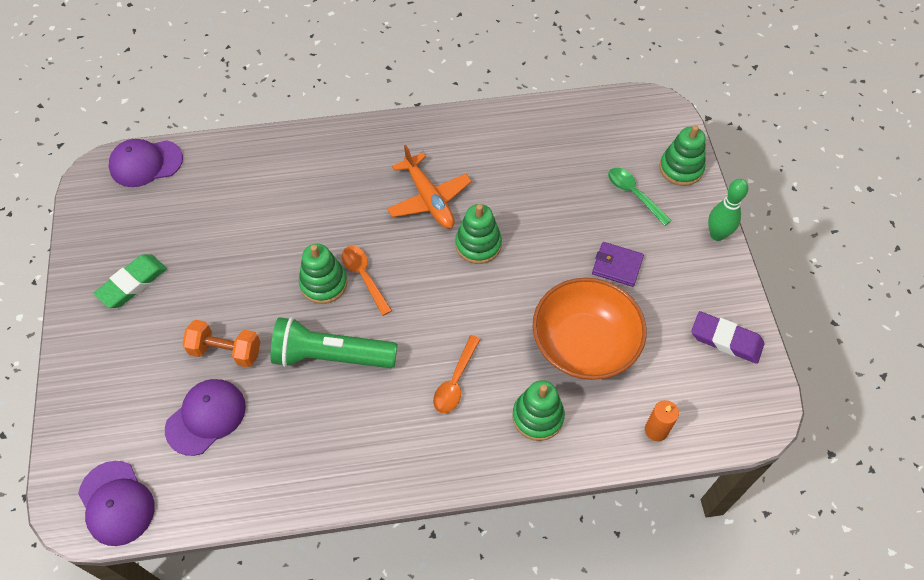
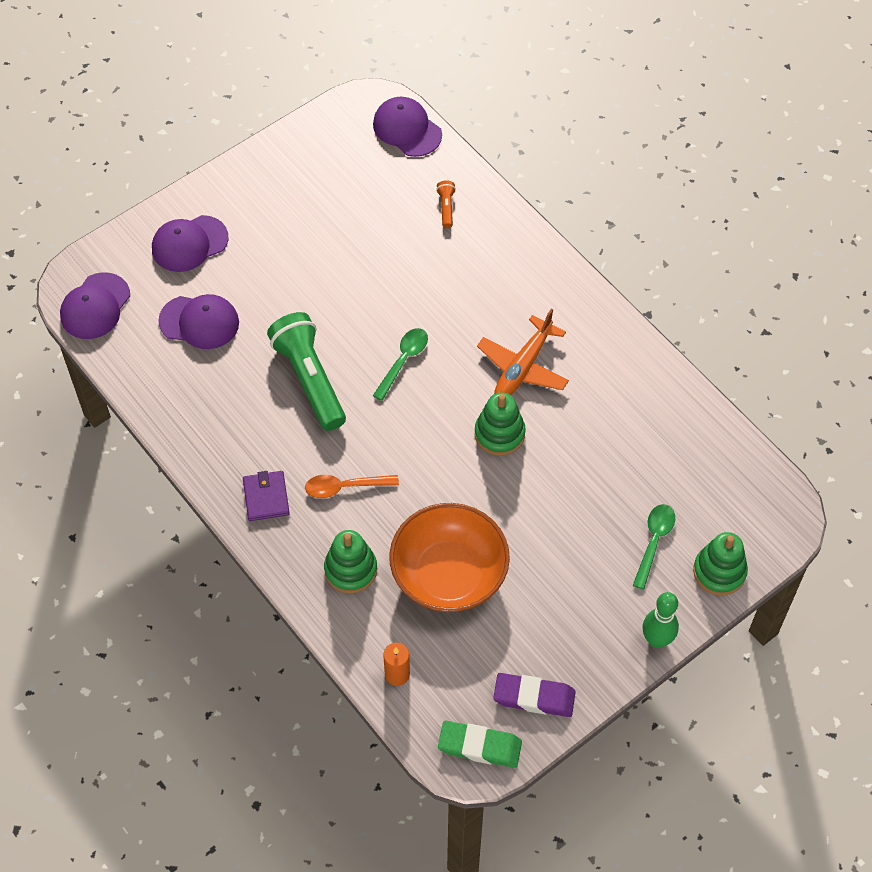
camera: 60 degrees right, 0 degrees up
(117, 384) = (189, 244): none -> purple cap
(132, 283) = (284, 196): green eraser -> green eraser (479, 746)
(226, 351) = (266, 300): orange dumbbell -> none
(244, 175) = (446, 208): none -> orange flashlight
(323, 283) = (376, 333): green stacking toy -> none
(364, 277) = (403, 361): orange spoon -> green spoon
(617, 266) = (556, 564): purple wallet -> purple wallet (266, 497)
(726, 340) = (534, 697): purple eraser -> purple eraser turned 75 degrees counterclockwise

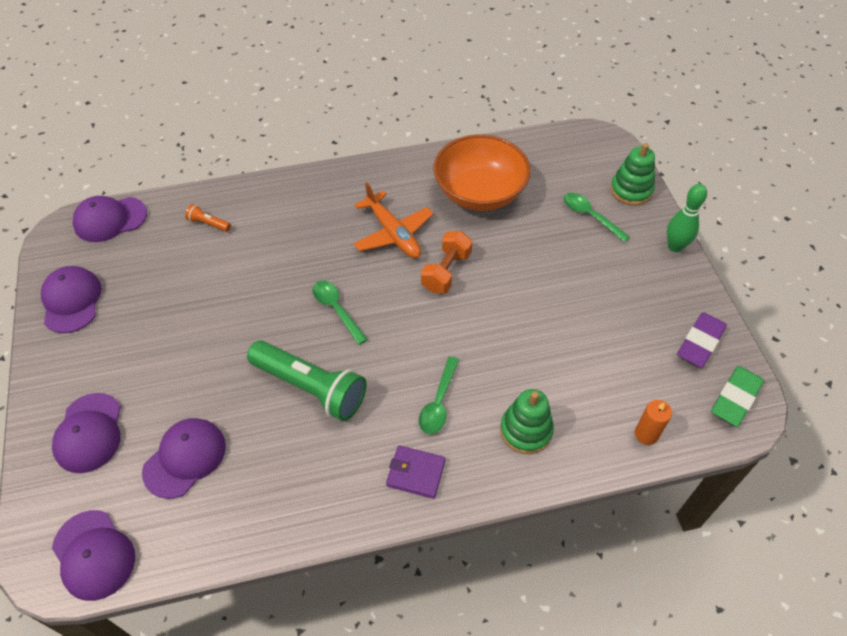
camera: 65 degrees left, 5 degrees down
(304, 155) = (71, 301): none -> purple cap
(309, 379) = (310, 387): green flashlight -> green flashlight turned 150 degrees counterclockwise
(345, 487) = (438, 402): orange spoon -> green spoon
(449, 574) = (562, 357): orange bowl -> orange bowl (479, 192)
(499, 434) = (446, 271): green stacking toy -> orange dumbbell

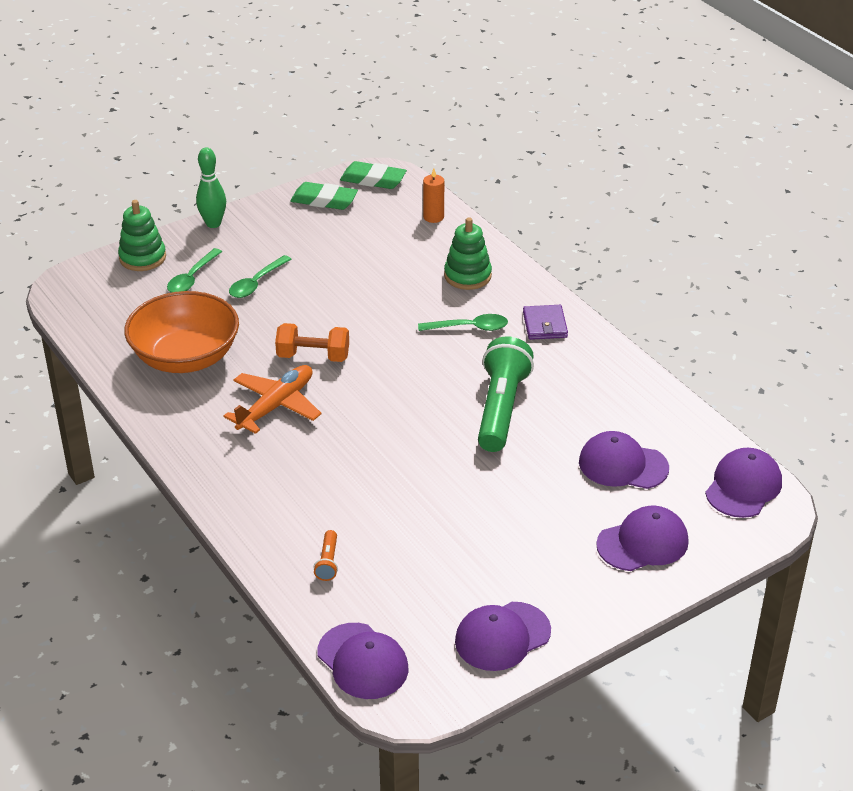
camera: 110 degrees left, 15 degrees down
(336, 309) = (401, 418): green spoon -> green spoon (256, 283)
(700, 342) = (324, 200): purple eraser -> green eraser

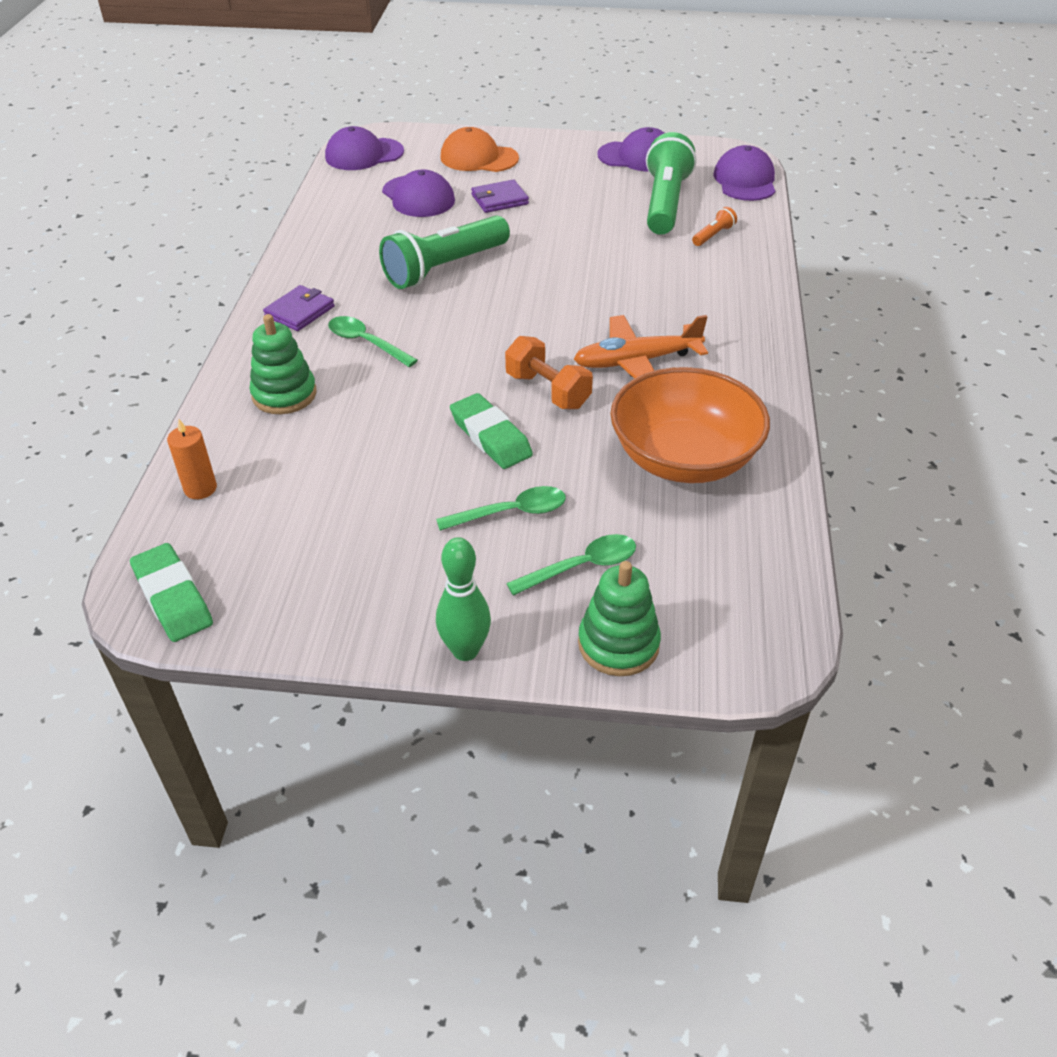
camera: 140 degrees left, 5 degrees up
(324, 200) = (279, 599): green eraser -> green eraser (490, 436)
(408, 580) = (665, 203): none -> green flashlight
(554, 500) = (499, 199): none -> purple wallet
(643, 543) = (479, 158): purple cap -> orange cap

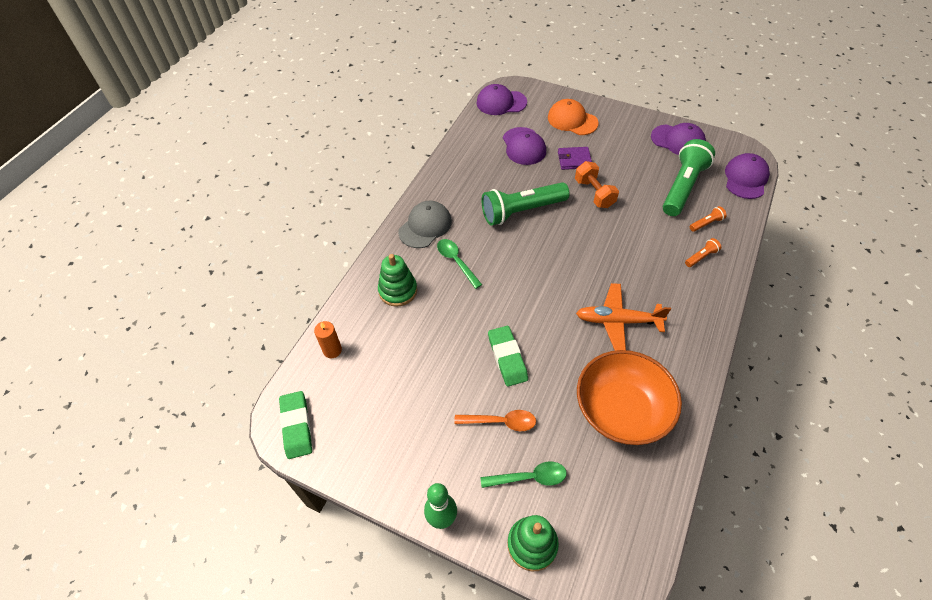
camera: 20 degrees right, 10 degrees up
(299, 311) = (425, 226): purple wallet -> grey cap
(511, 513) = (500, 422): green spoon -> orange spoon
(548, 390) = (554, 330): orange dumbbell -> orange dumbbell (594, 193)
(722, 271) = (701, 257): none -> orange flashlight

